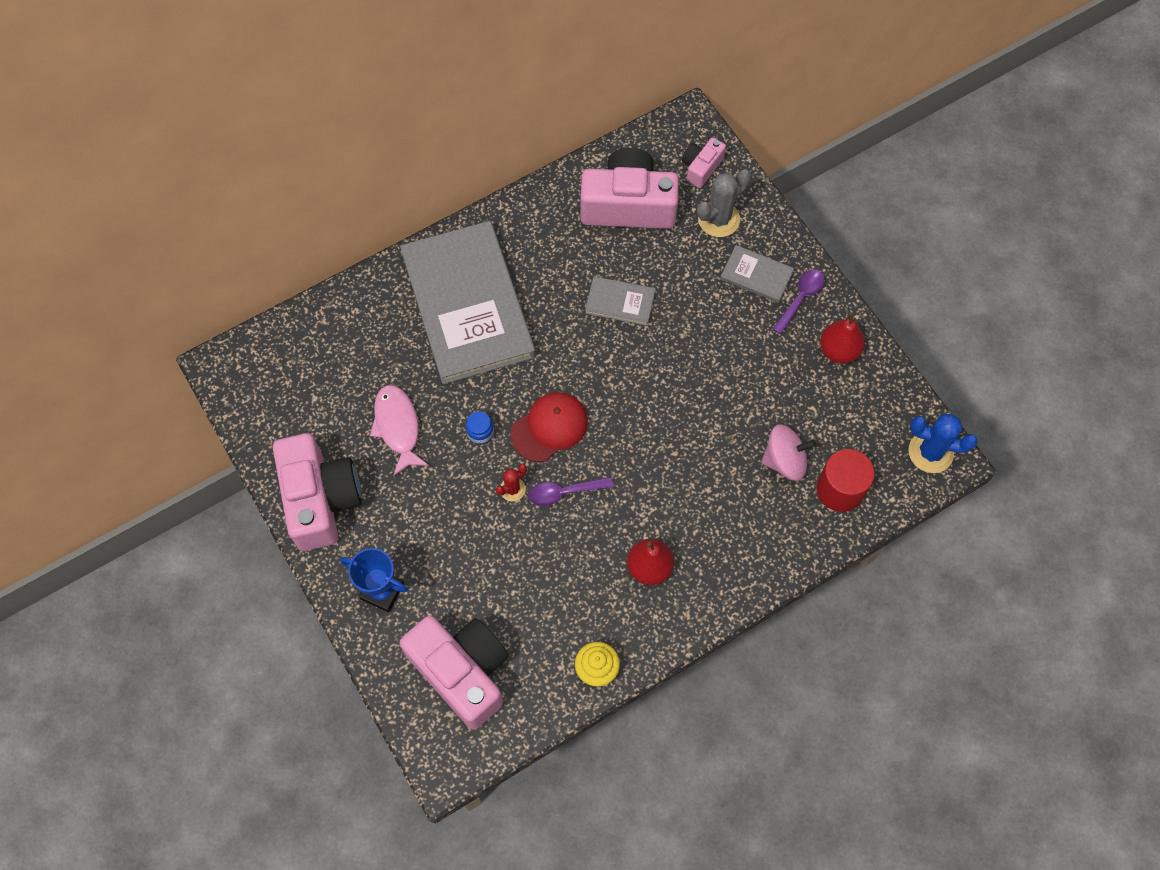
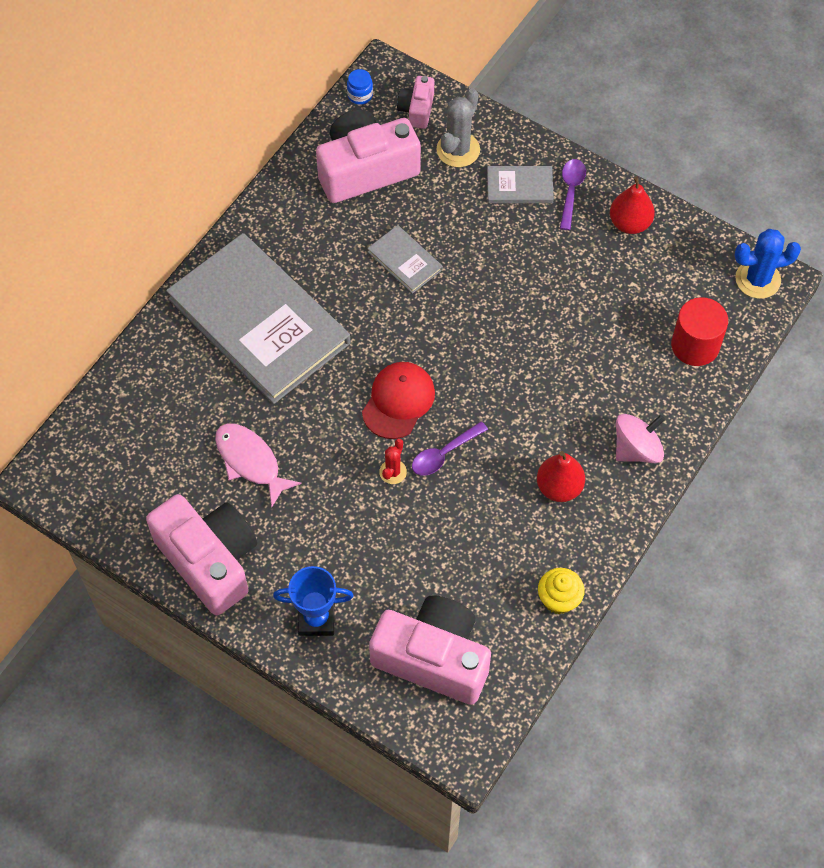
camera: 25 degrees left, 5 degrees down
(480, 433) = (334, 433): blue jar -> blue jar (360, 95)
(620, 302) = (405, 260): grey book -> grey book turned 60 degrees clockwise
(784, 460) = (632, 340): pink spinning top -> pink spinning top (636, 449)

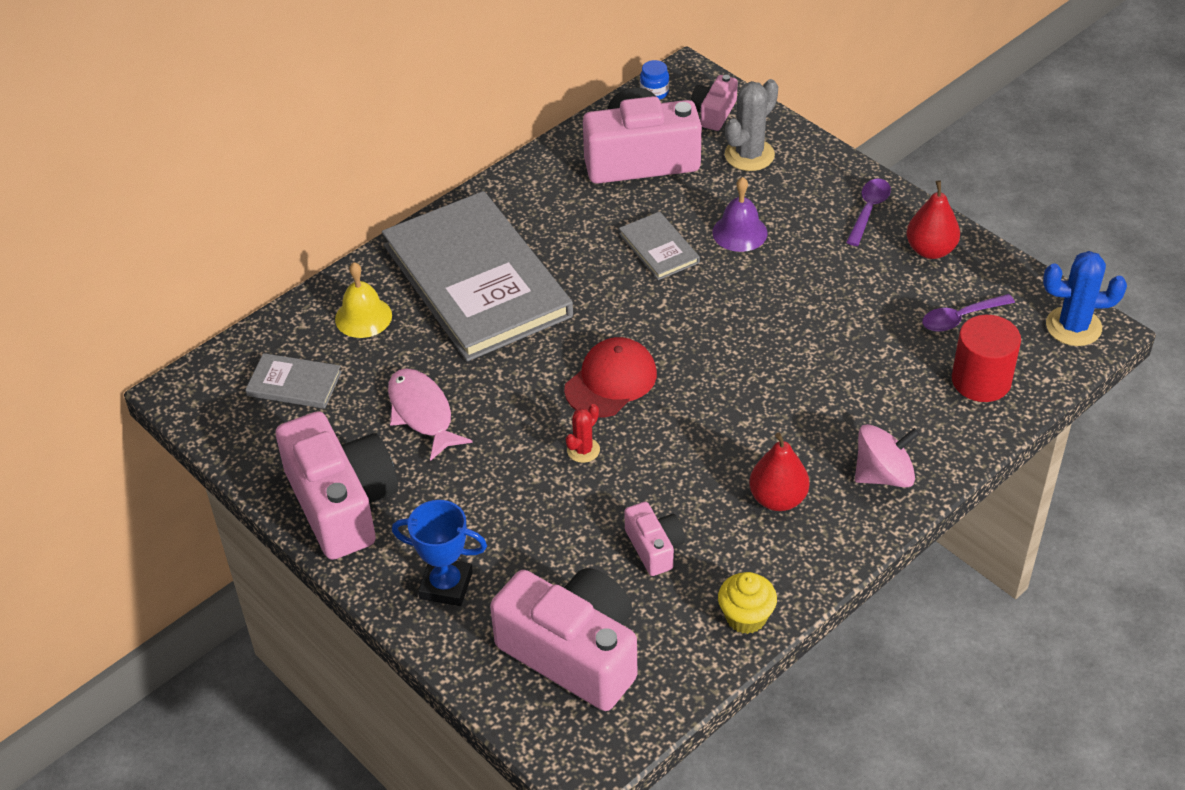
camera: 15 degrees right, 15 degrees down
(172, 376) = (363, 317): none -> yellow bell
(444, 454) = (649, 442): purple spoon -> purple spoon (960, 318)
(469, 232) = (739, 232): none -> purple bell
(473, 551) = (654, 547): none -> pink camera
(519, 187) = (810, 198): grey book -> grey book (294, 384)

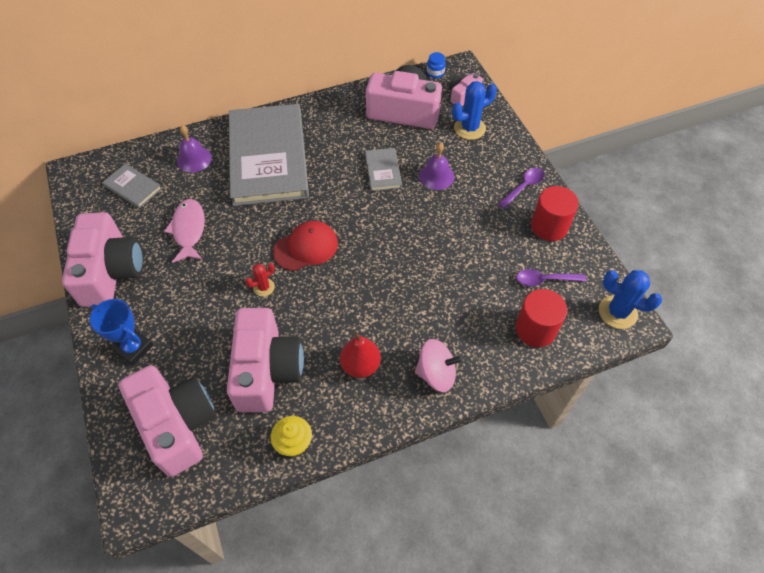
camera: 20 degrees right, 10 degrees up
(363, 317) = (194, 159): yellow bell -> purple bell
(654, 547) = (267, 370): pink camera -> pink camera, size x2.05
(749, 155) = (469, 128): grey cactus -> blue cactus
(930, 250) = (549, 226): red pear -> red cylinder

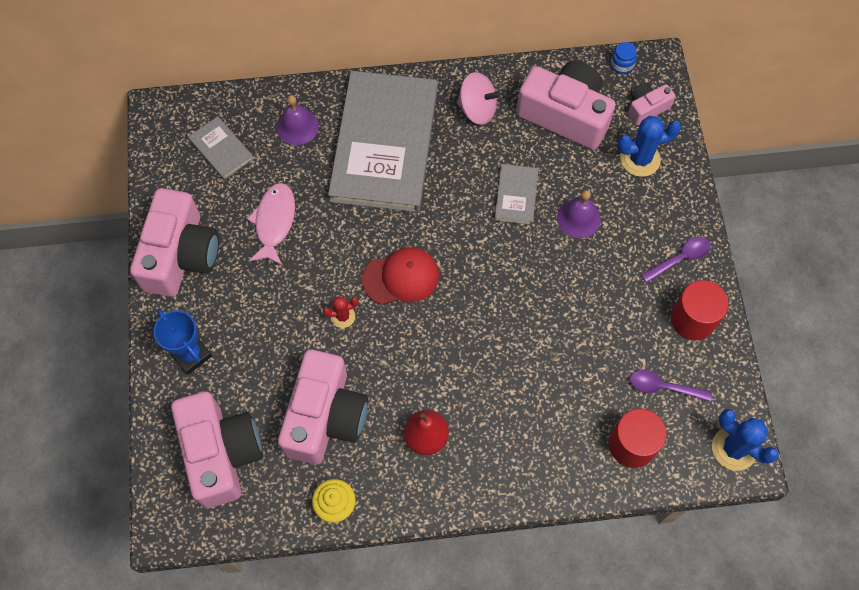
camera: 15 degrees right, 10 degrees up
(436, 374) = (505, 468): pink spinning top -> pink spinning top (477, 109)

